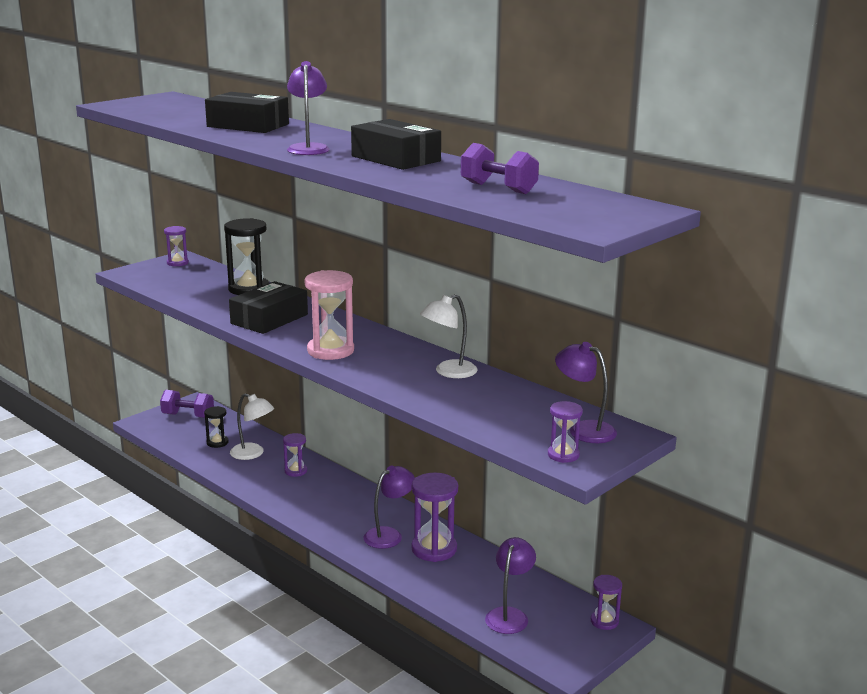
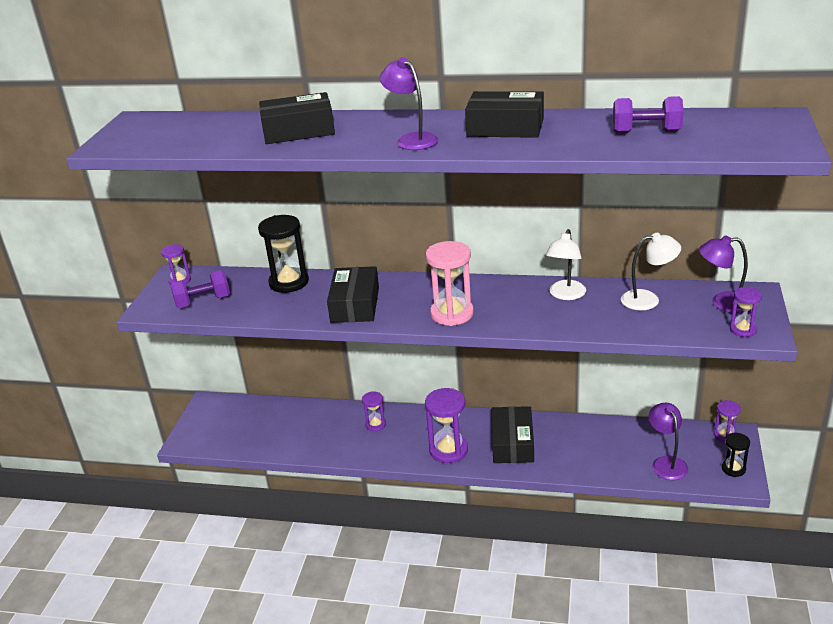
camera: 30 degrees left, 10 degrees up
(188, 416) = (219, 417): purple dumbbell -> purple dumbbell (203, 301)
(217, 442) = (278, 430): black hourglass -> black hourglass (733, 469)
(253, 454) = (321, 426): white lamp -> white lamp (648, 299)
(389, 535) = (512, 443): purple lamp -> black box
(434, 549) = (557, 438): purple hourglass -> purple hourglass (448, 450)

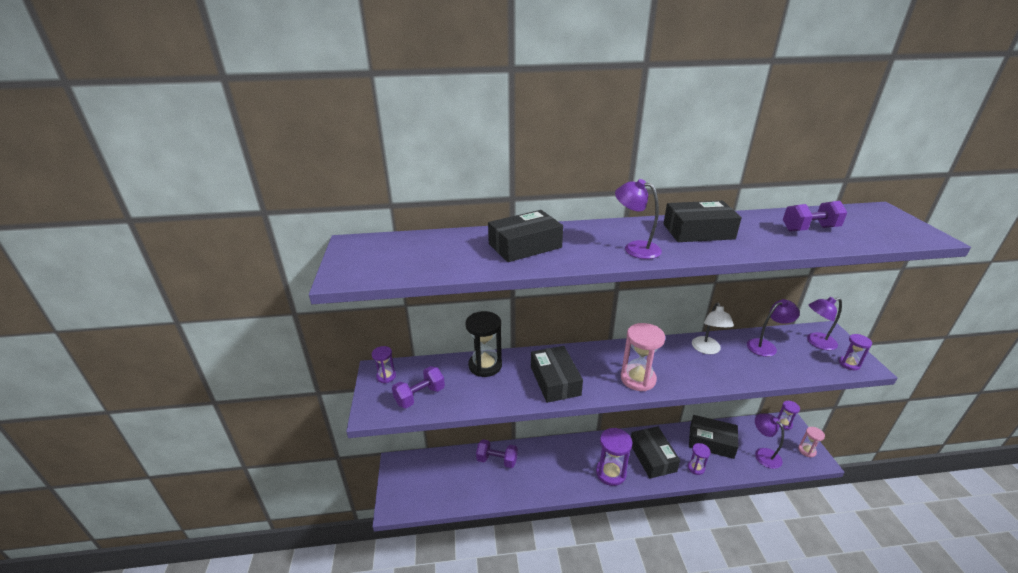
camera: 20 degrees left, 0 degrees up
(320, 417) = (497, 460): none -> purple dumbbell
(375, 424) = (544, 459): purple hourglass -> purple hourglass (696, 468)
(603, 439) = (711, 442): none -> black box
(648, 299) = (766, 346): white lamp -> purple lamp
(733, 469) = (807, 450): black hourglass -> pink hourglass

